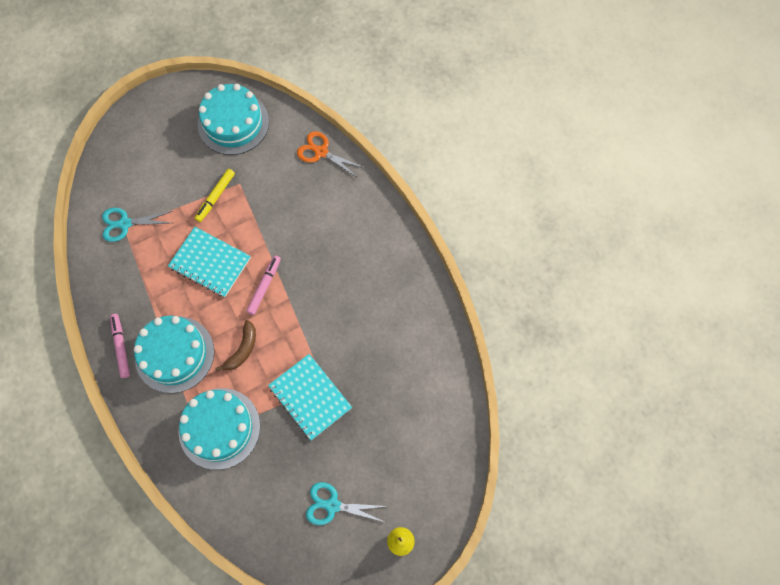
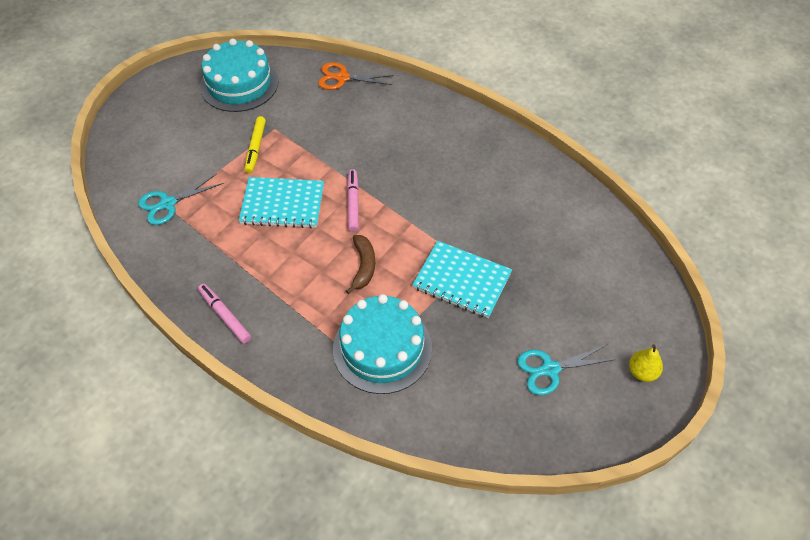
camera: 25 degrees left, 15 degrees down
(174, 354) = (291, 299): turquoise cake -> none

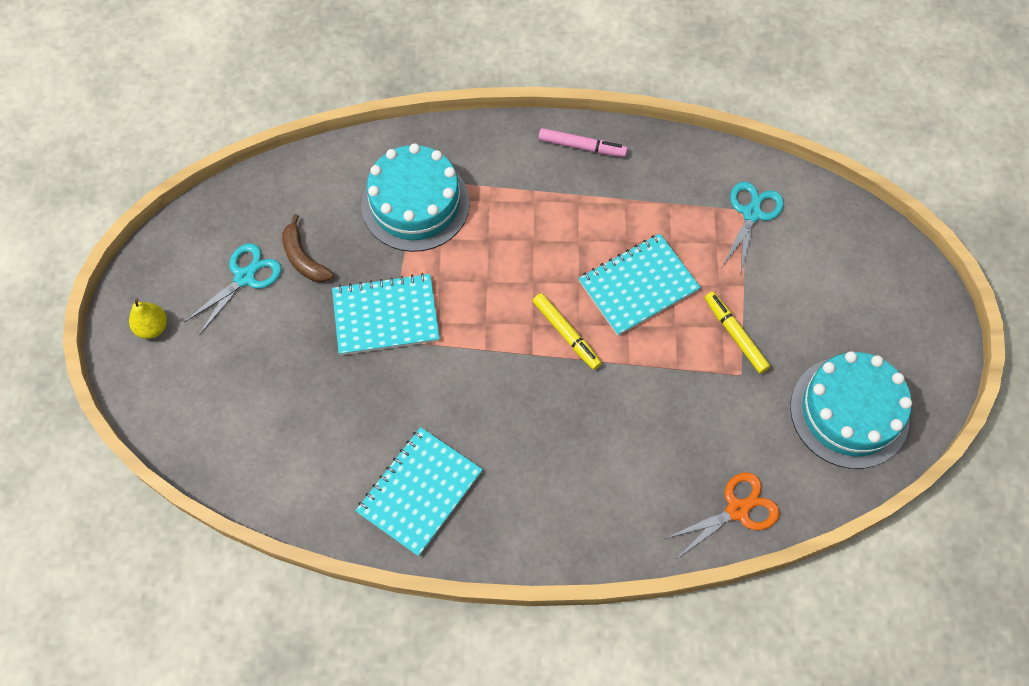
camera: 145 degrees right, 10 degrees up
(353, 203) = (566, 334): pink marker -> yellow marker
(363, 266) = (496, 270): brown banana -> brown banana (304, 258)
(510, 173) = (419, 492): none -> turquoise notebook

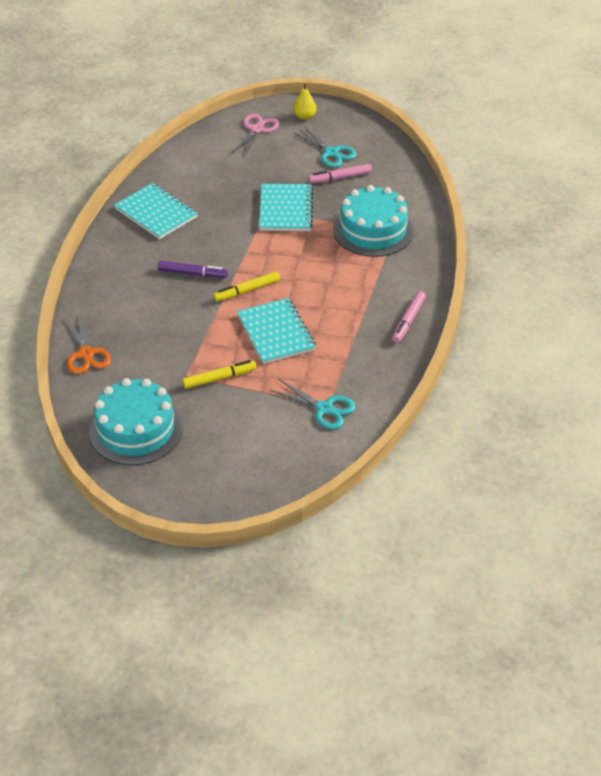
camera: 100 degrees right, 20 degrees down
(192, 389) = (257, 129): none -> pink scissors
(304, 258) = (340, 178): brown banana -> pink marker
(546, 410) = (192, 273): none -> purple marker

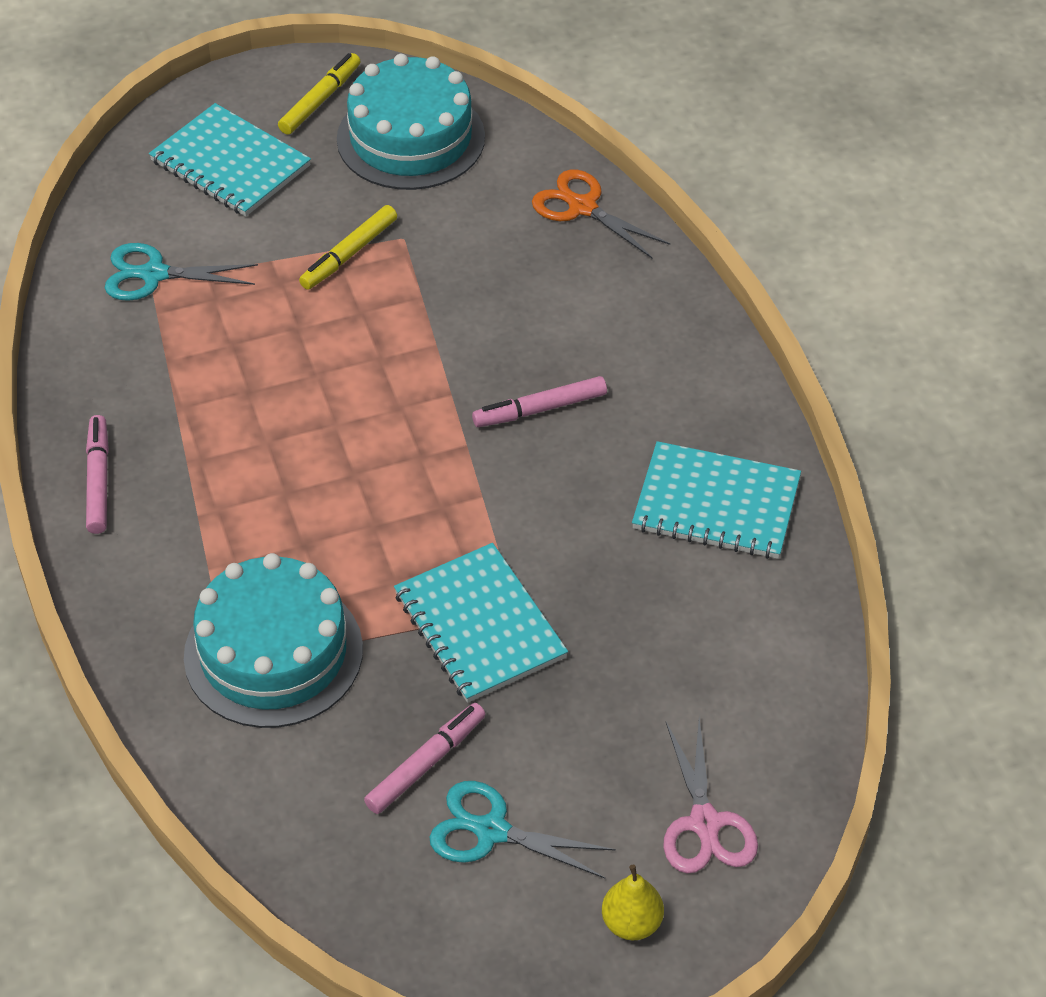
camera: 150 degrees right, 5 degrees up
(192, 273) = (540, 409): purple marker -> pink marker
(247, 290) = (420, 418): yellow marker -> yellow marker (320, 100)
(276, 333) = (314, 362): turquoise notebook -> turquoise notebook (230, 164)

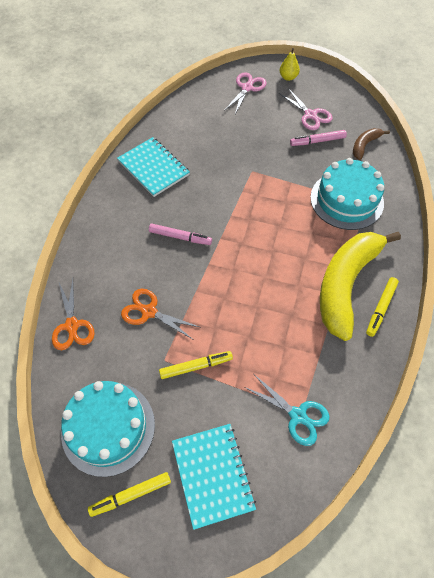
camera: 145 degrees left, 10 degrees up
(98, 480) = (380, 308): pink marker -> yellow marker
(182, 488) = (346, 284): none -> yellow banana
(309, 816) = (364, 145): none -> brown banana
(479, 625) = (268, 172): turquoise notebook -> none
(485, 280) = (149, 312): none -> orange scissors
(491, 831) = (310, 115): turquoise scissors -> pink scissors

